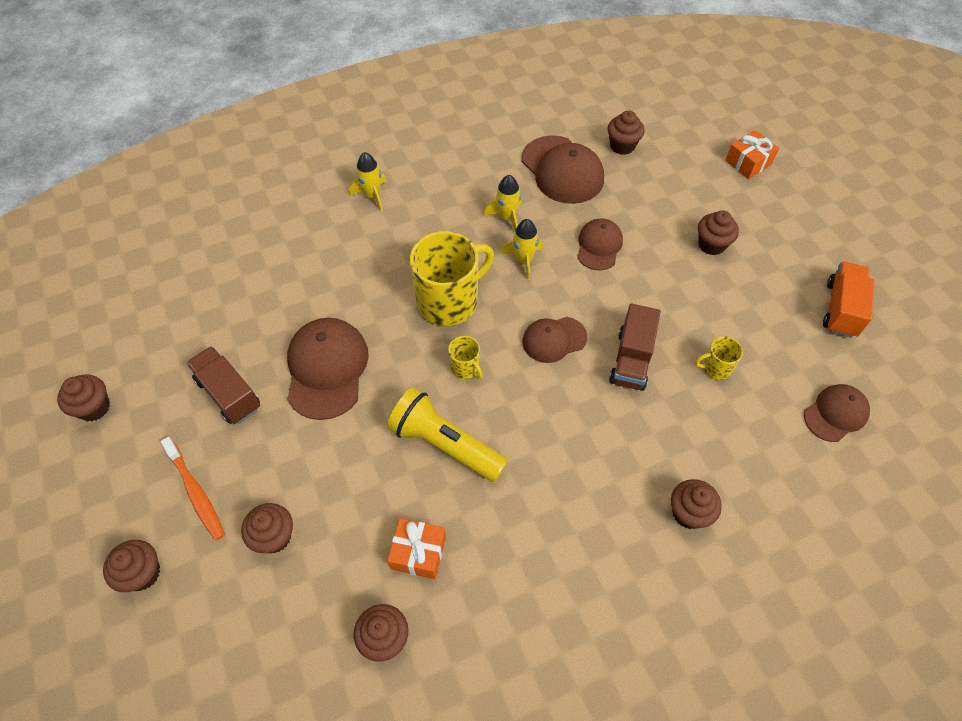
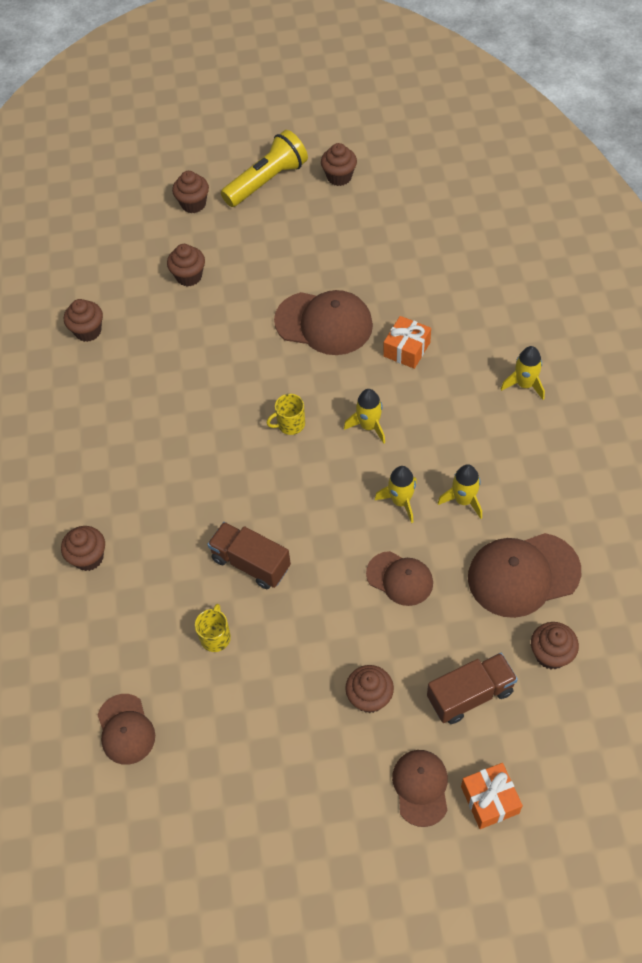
camera: 110 degrees right, 0 degrees up
(196, 492) = (243, 234): orange toothbrush -> none
(229, 394) = (322, 257): brown truck -> brown truck (470, 695)
(418, 553) = (139, 361): orange gift -> orange gift (406, 349)
(444, 444) = (221, 394): yellow flashlight -> yellow flashlight (267, 181)
(449, 301) = (368, 426): yellow mug -> yellow rocket
(554, 339) = (296, 503): brown cap -> brown cap (421, 787)
(841, 309) = (240, 801): orange truck -> none

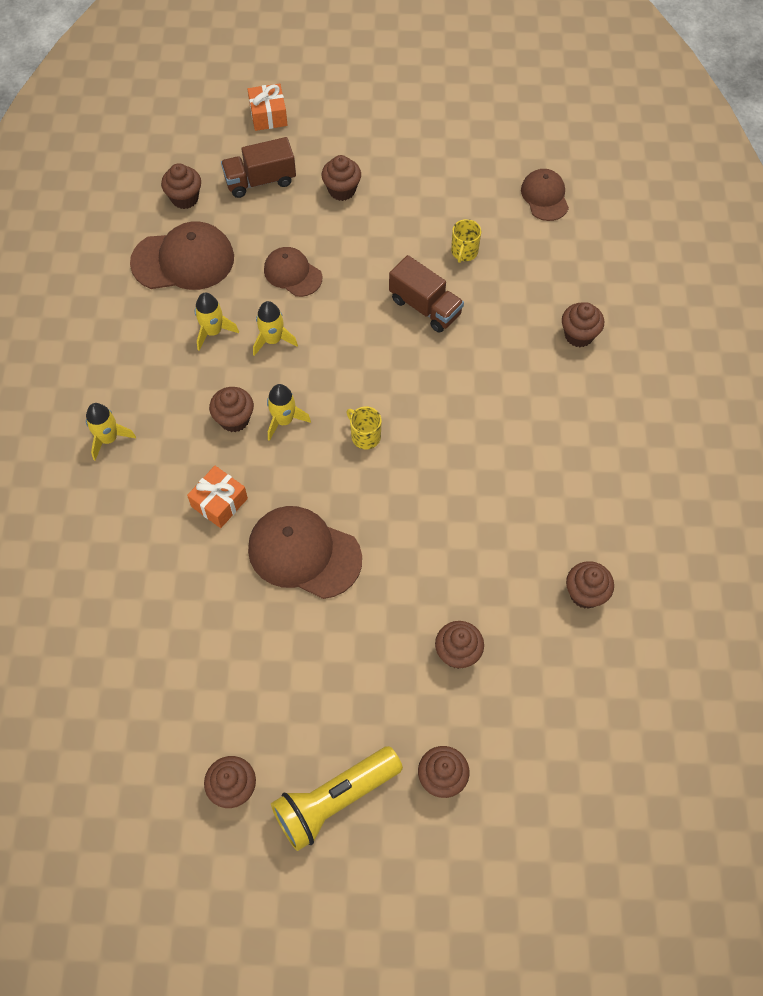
camera: 175 degrees left, 5 degrees up
(290, 424) = (365, 436): yellow mug -> yellow mug turned 120 degrees counterclockwise
(415, 419) = (234, 419): none -> brown cupcake
(421, 787) = (317, 129): brown cap -> none

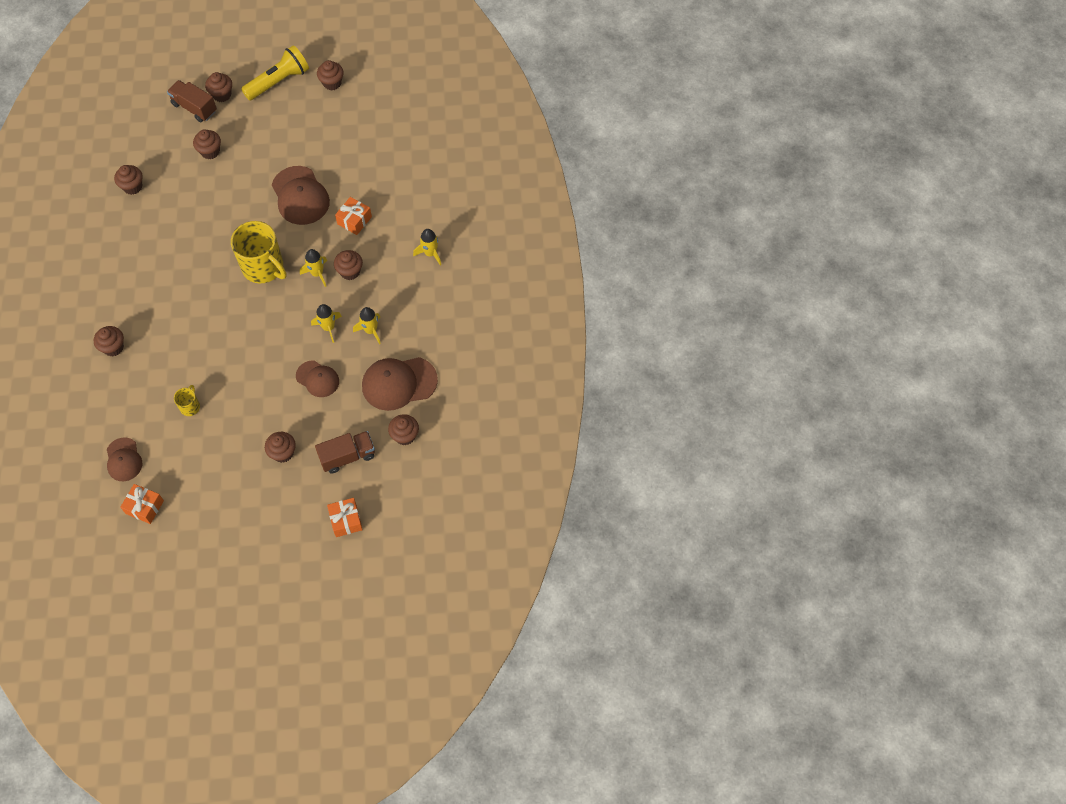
camera: 175 degrees right, 0 degrees up
(304, 553) = (300, 196): brown cap -> brown cap turned 45 degrees clockwise
(365, 436) = (264, 267): yellow mug -> yellow mug, size x2.18
(425, 307) = (221, 360): brown truck -> brown truck (194, 108)
(512, 145) = (144, 507): none -> orange gift

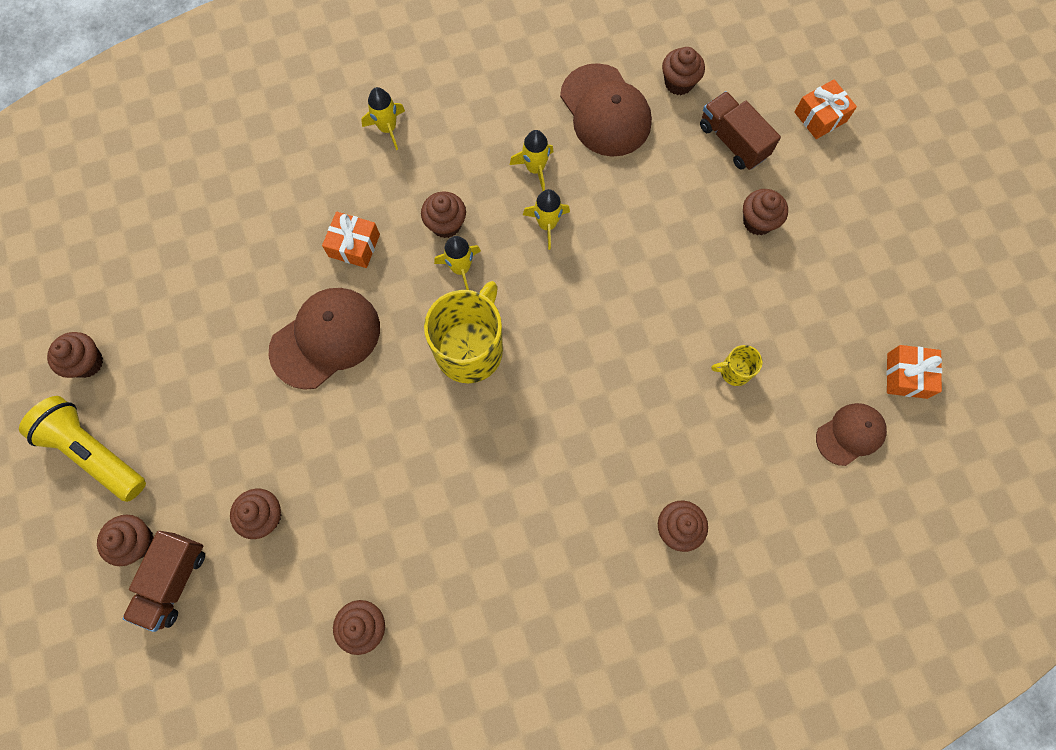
camera: 105 degrees left, 10 degrees up
(317, 379) = (632, 213): brown cap -> none

